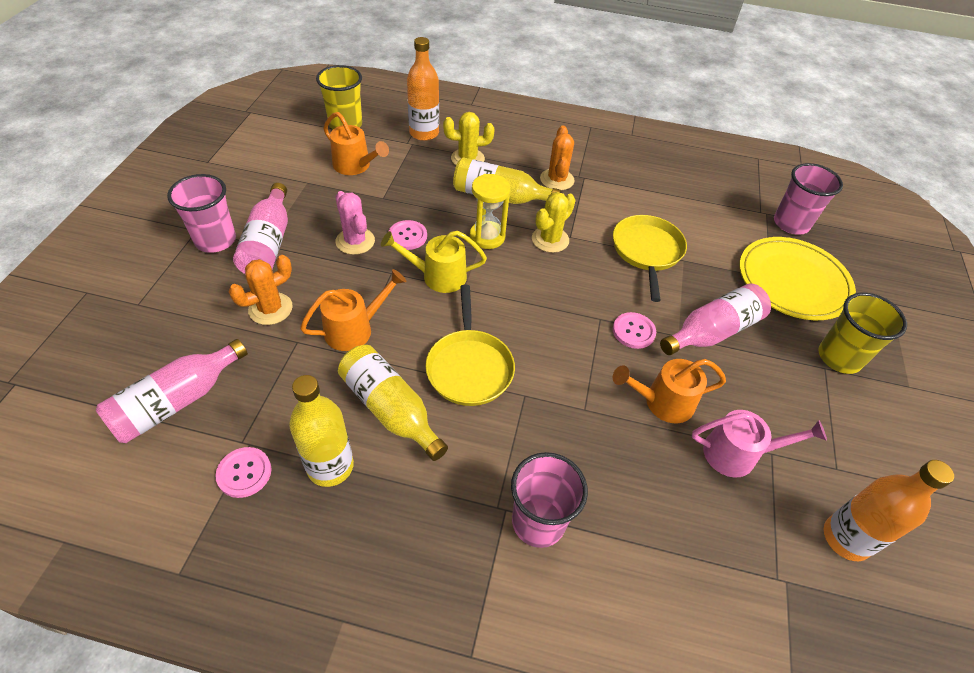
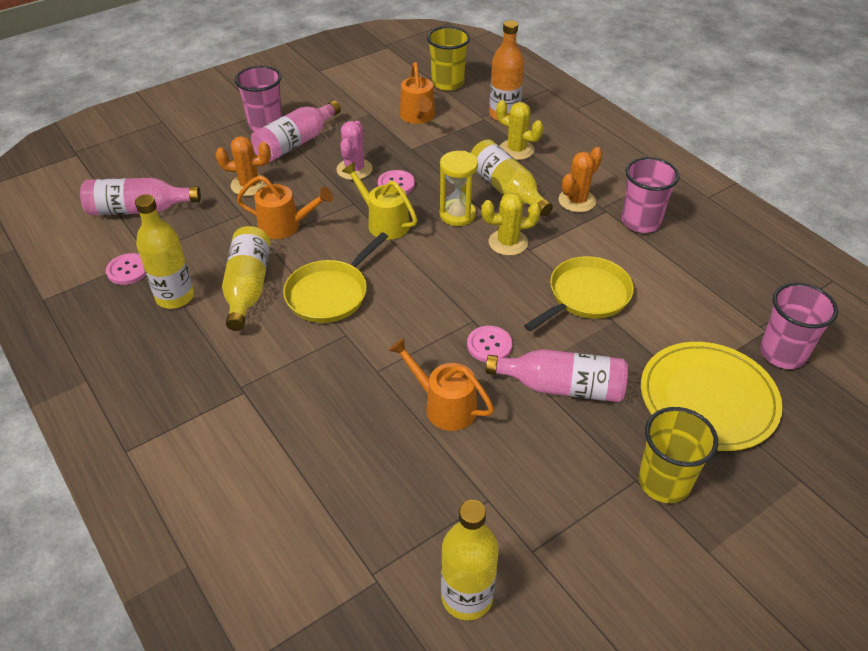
camera: 45 degrees right, 5 degrees down
(538, 522) = (254, 413): pink cup -> pink cup (641, 222)
(738, 454) = (458, 480): pink watering can -> none
(846, 538) = (467, 597): orange bottle -> yellow bottle

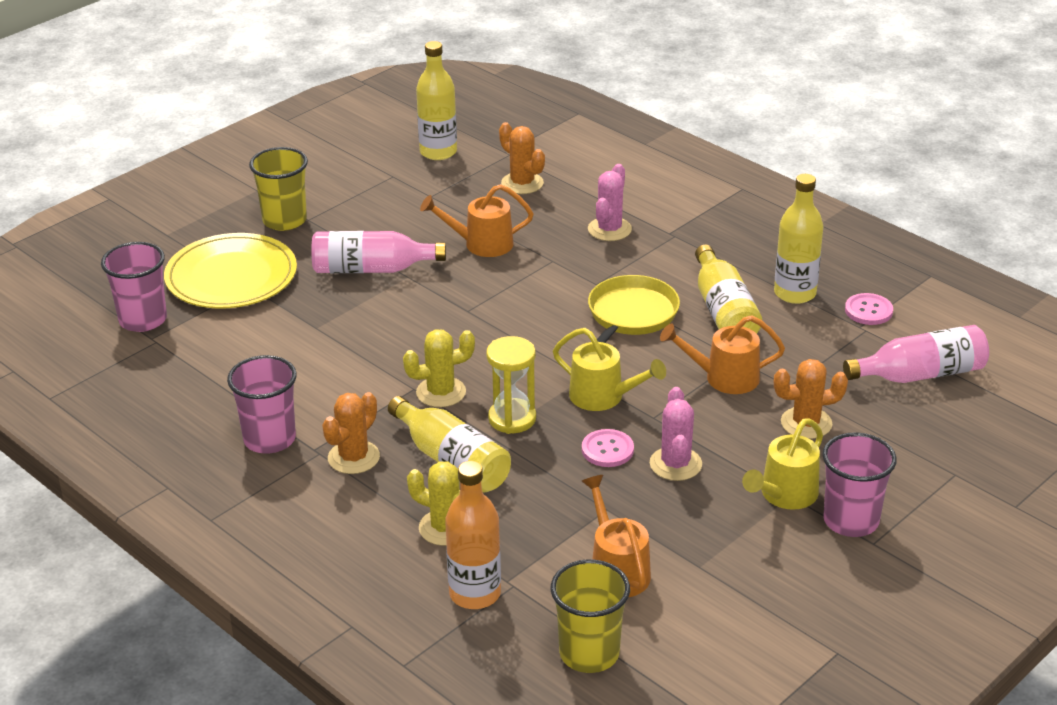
camera: 170 degrees right, 10 degrees down
(296, 143) = (784, 495): pink bottle -> yellow watering can
(302, 406) = (609, 229): none -> pink cactus
(373, 505) = (522, 183): none -> orange cactus
(444, 406) = (481, 244): orange watering can -> orange watering can turned 150 degrees clockwise
(489, 345) = (447, 292): pink button -> none
(586, 296) = (345, 347): yellow pan -> none

